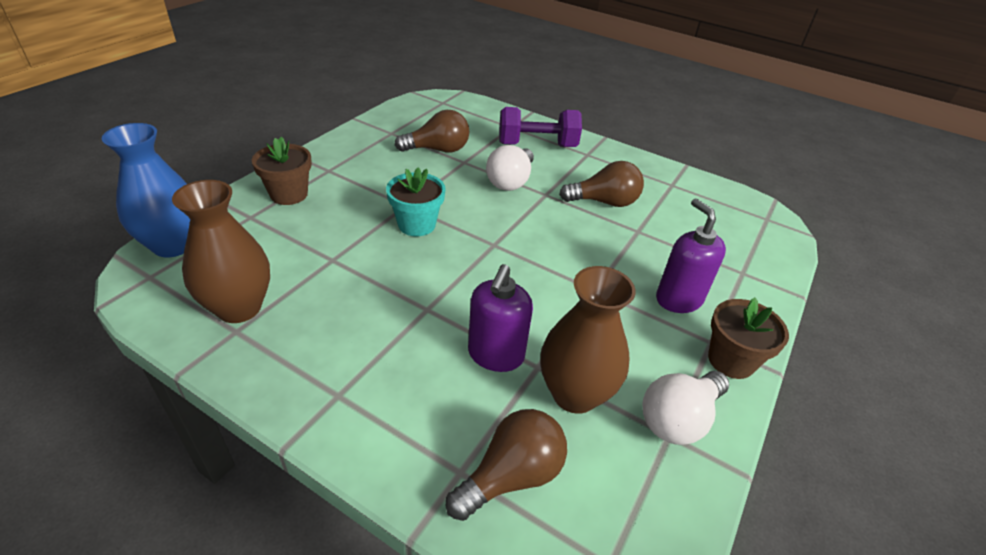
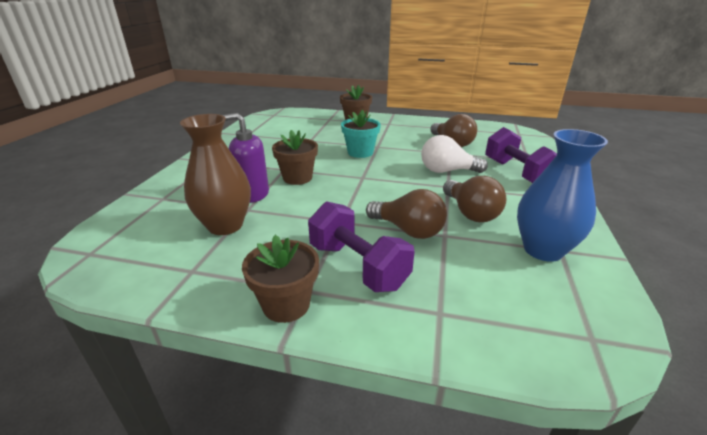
camera: 75 degrees right, 10 degrees down
(173, 245) = (296, 113): blue vase -> blue vase (543, 250)
(239, 308) = (262, 132): brown vase -> none
(466, 301) = (297, 178): none -> brown flower pot
(511, 476) = (158, 213): brown light bulb -> brown light bulb (408, 230)
(678, 299) = (357, 266): purple soap dispenser -> purple dumbbell
(678, 419) = (207, 274): white light bulb -> none

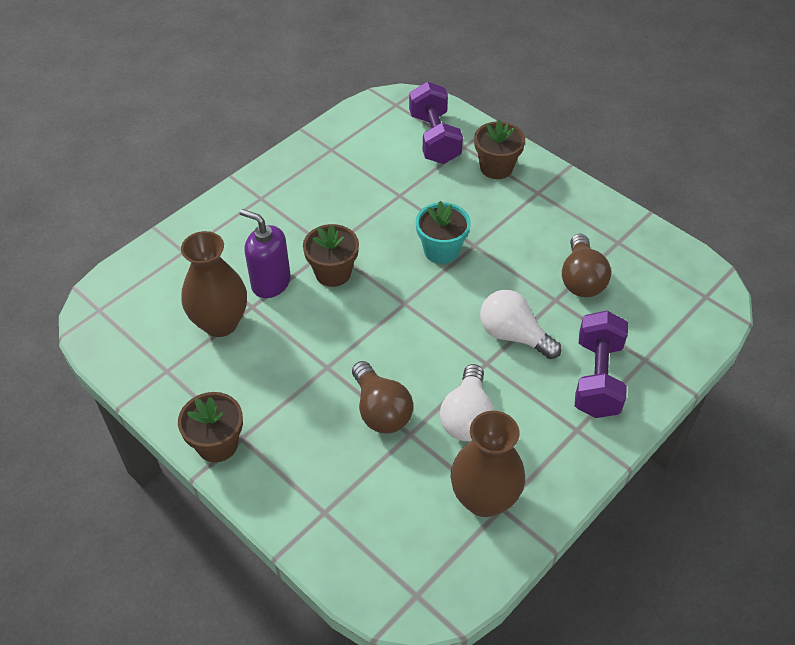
camera: 30 degrees right, 20 degrees up
(357, 266) = (299, 432): purple dumbbell -> purple dumbbell (434, 138)
(470, 213) = (467, 417): brown light bulb -> white light bulb
(543, 250) = (484, 499): blue vase -> brown vase

